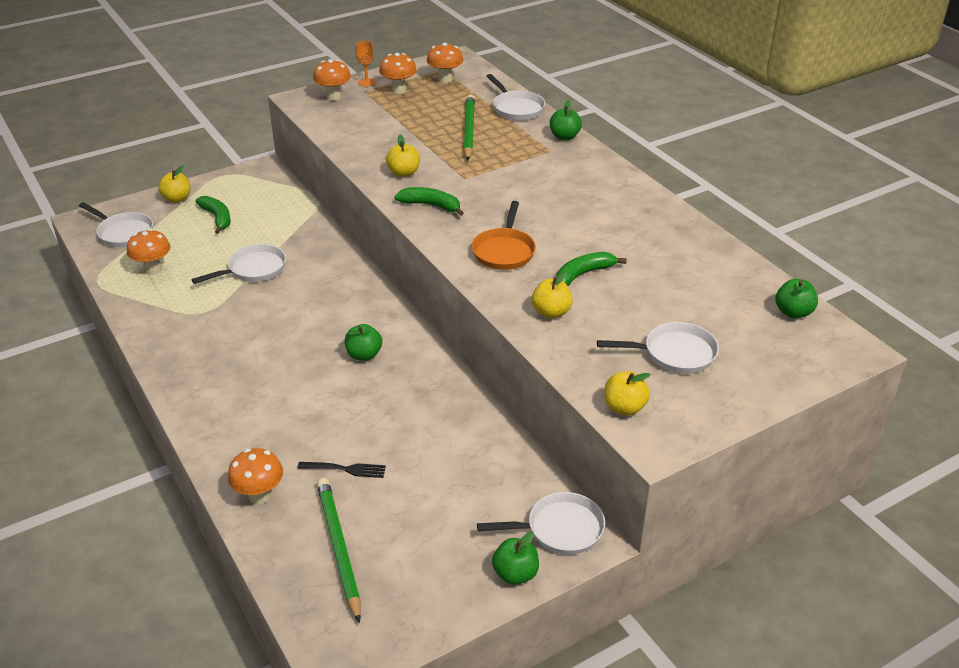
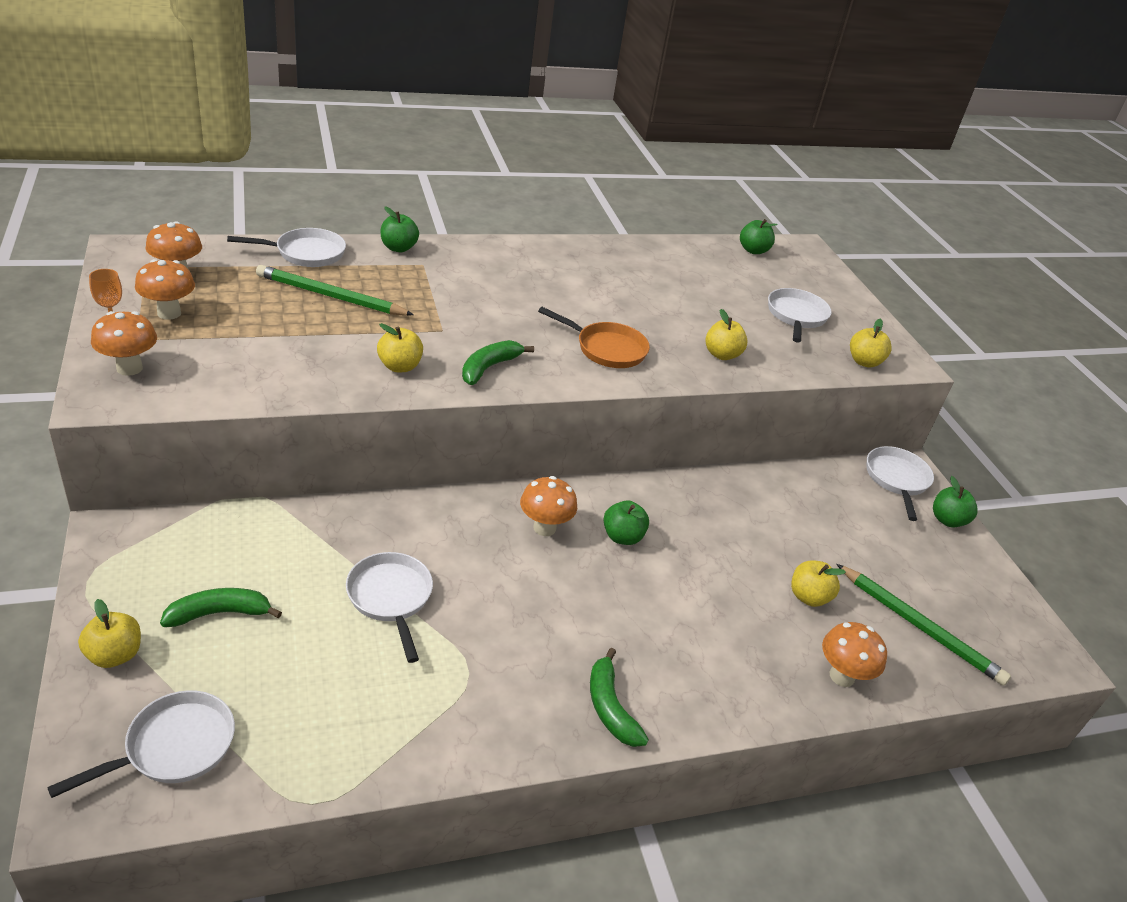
camera: 80 degrees left, 0 degrees up
(153, 269) = (319, 717): orange mushroom -> orange mushroom (544, 528)
(339, 548) = (919, 627): green pencil -> green pencil turned 135 degrees counterclockwise
(344, 469) = (808, 597): black fork -> yellow apple
(583, 274) = (666, 319): green banana -> green banana (610, 707)

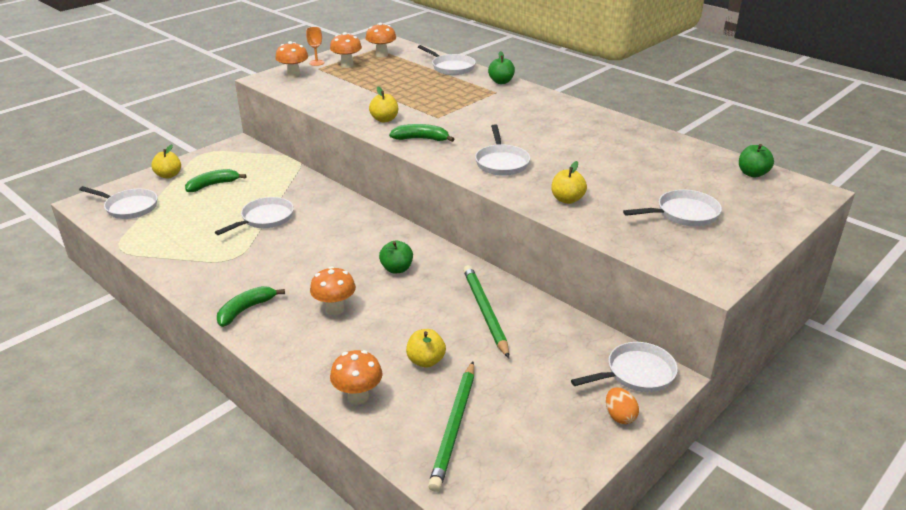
camera: 65 degrees right, 5 degrees down
(219, 613) = (213, 185): green banana -> green banana turned 75 degrees counterclockwise
(331, 296) = (421, 85): green pencil -> green pencil (485, 312)
(544, 528) = (372, 241): orange mushroom -> orange mushroom (335, 309)
(606, 349) = (501, 162): orange pan -> white pan
(864, 362) = (670, 258): yellow apple -> none
(947, 520) = (619, 416): green apple -> orange egg

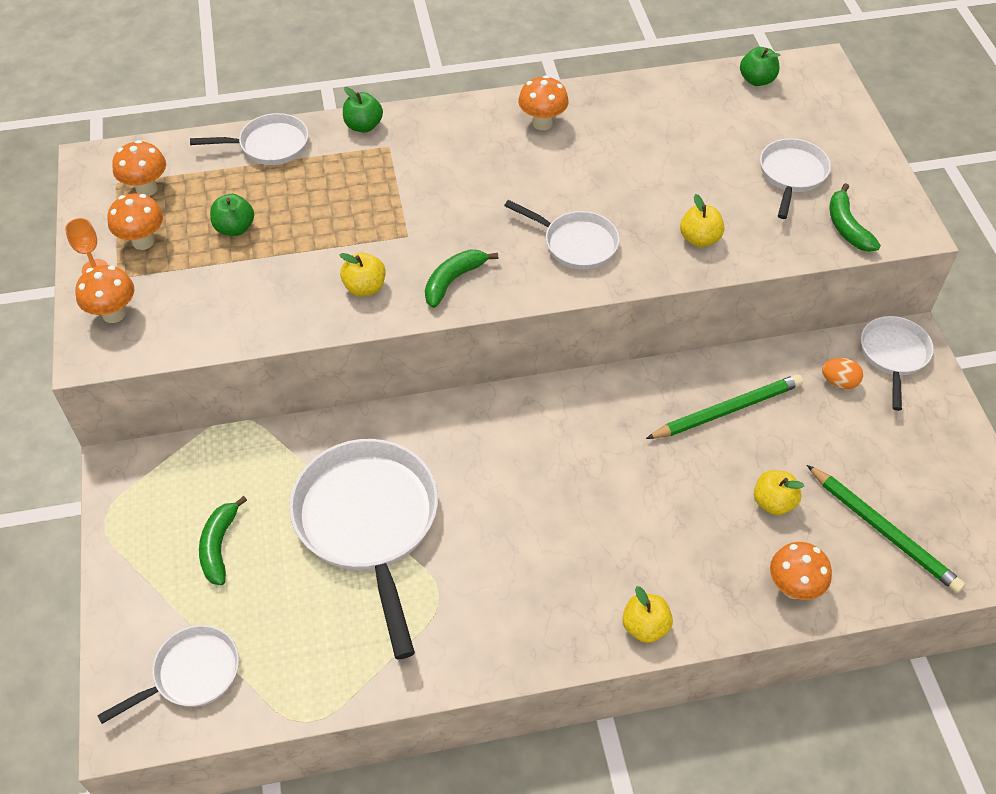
camera: 55 degrees left, 20 degrees up
(169, 175) = (136, 590): yellow apple -> yellow apple (645, 627)
(246, 310) = (566, 627): green banana -> green banana (847, 227)
(265, 219) = (369, 523): white pan -> white pan, size x1.87
(335, 309) = (627, 538): orange mushroom -> orange mushroom (542, 123)
(397, 269) = (591, 444): green apple -> green apple (235, 228)
(485, 312) = (727, 410): green pencil -> green pencil turned 135 degrees clockwise
(619, 416) = (940, 402): orange egg -> orange egg (839, 382)

